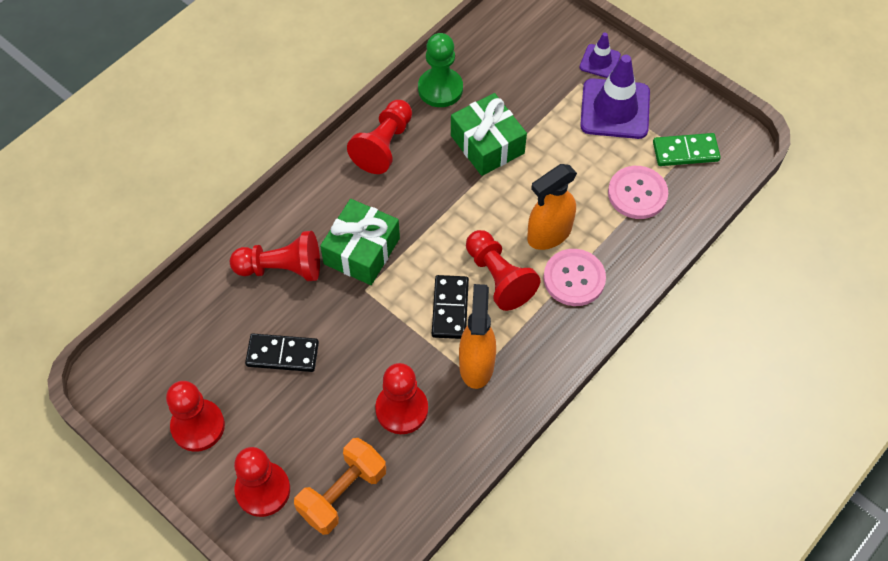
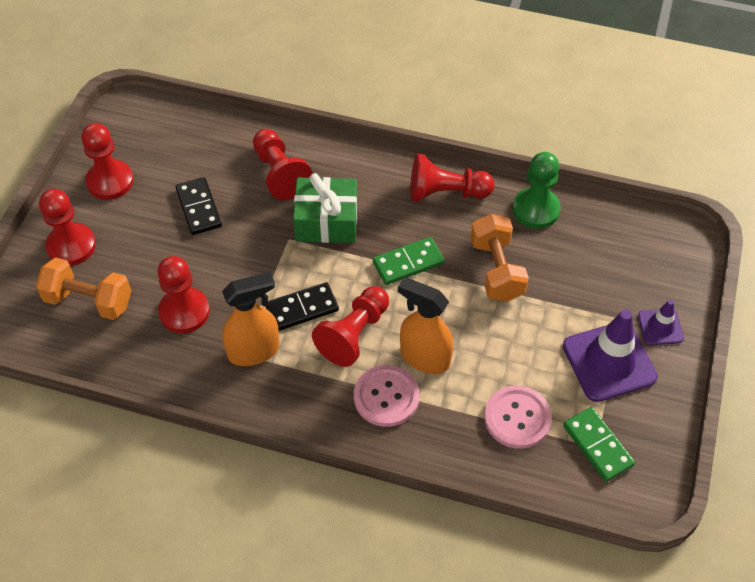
camera: 65 degrees right, 5 degrees down
(445, 206) = (408, 263): none -> green domino
(487, 144) = (496, 270): green gift -> orange dumbbell

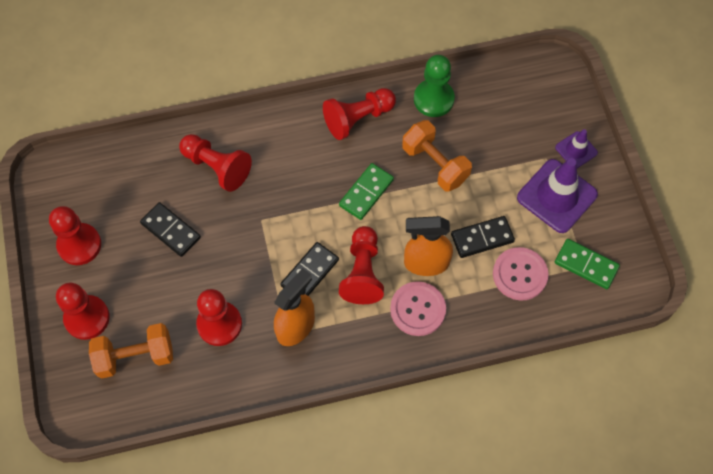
camera: 30 degrees left, 10 degrees up
(326, 221) = (281, 189): green gift -> none
(500, 362) = (482, 238): none -> black domino

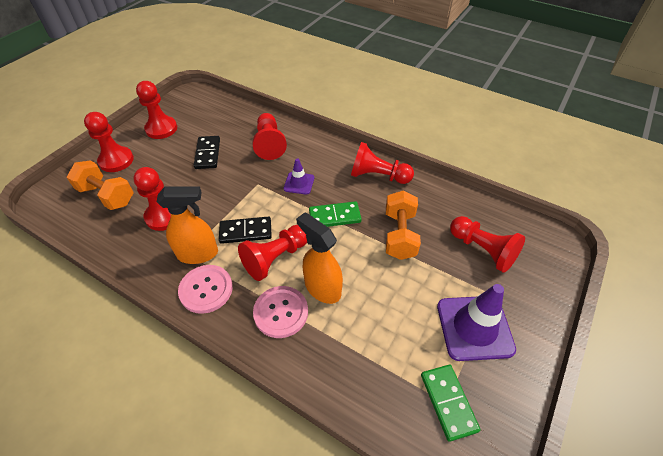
camera: 45 degrees right, 15 degrees down
(433, 99) = (441, 199): green pawn -> none
(482, 238) = (381, 306): black domino -> none
(507, 123) = (482, 250): none -> red pawn
(520, 274) = (382, 357): pink button -> pink button (206, 289)
(576, 150) = (525, 308): purple traffic cone -> purple traffic cone (299, 183)

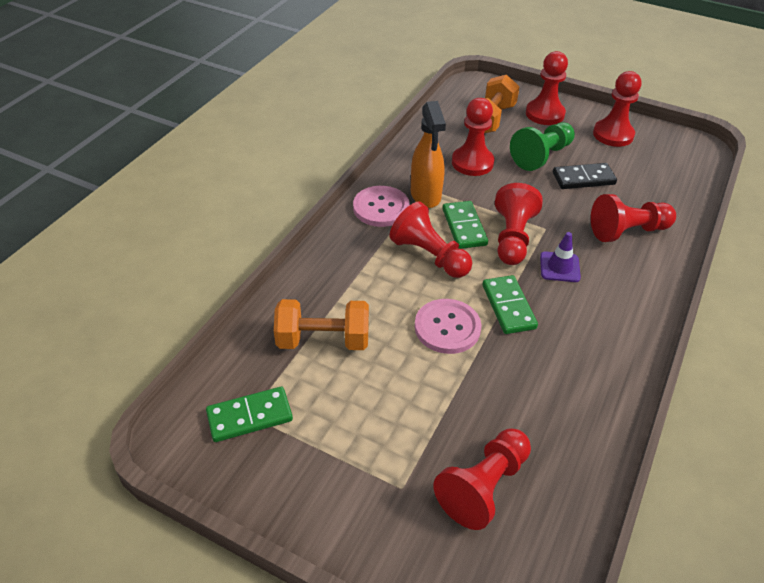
camera: 85 degrees right, 5 degrees down
(172, 172) = (541, 156): none -> green pawn
(245, 231) = (464, 227): black domino -> green domino
(281, 312) = (358, 267): pink button -> pink button (447, 327)
(322, 288) = (392, 299): orange spray bottle -> none
(378, 176) = (605, 355): red pawn -> red pawn (512, 238)
(399, 235) = (491, 379): orange dumbbell -> orange dumbbell (323, 340)
(474, 327) = (347, 457): purple traffic cone -> none

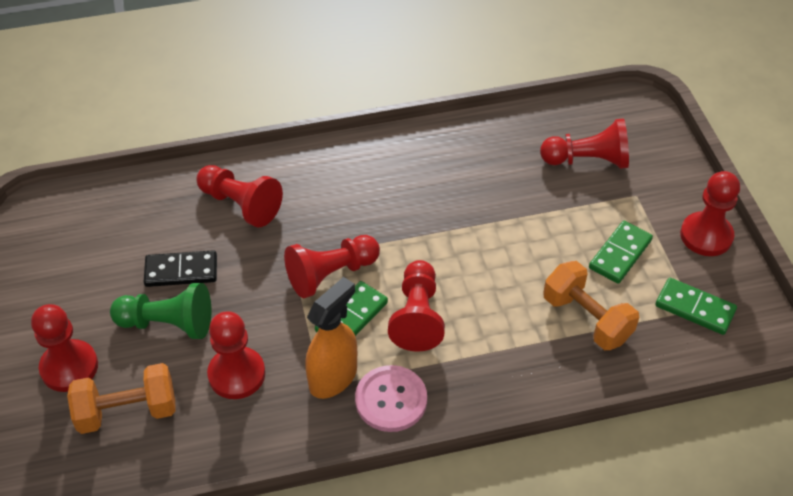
camera: 130 degrees left, 5 degrees up
(447, 327) = (485, 253): pink button -> none
(508, 306) = (421, 231): green domino -> green domino (620, 254)
(559, 267) = (338, 224): purple traffic cone -> none
(583, 179) = (181, 271): black domino -> black domino turned 45 degrees counterclockwise
(613, 135) = (67, 286): red pawn -> red pawn (706, 236)

